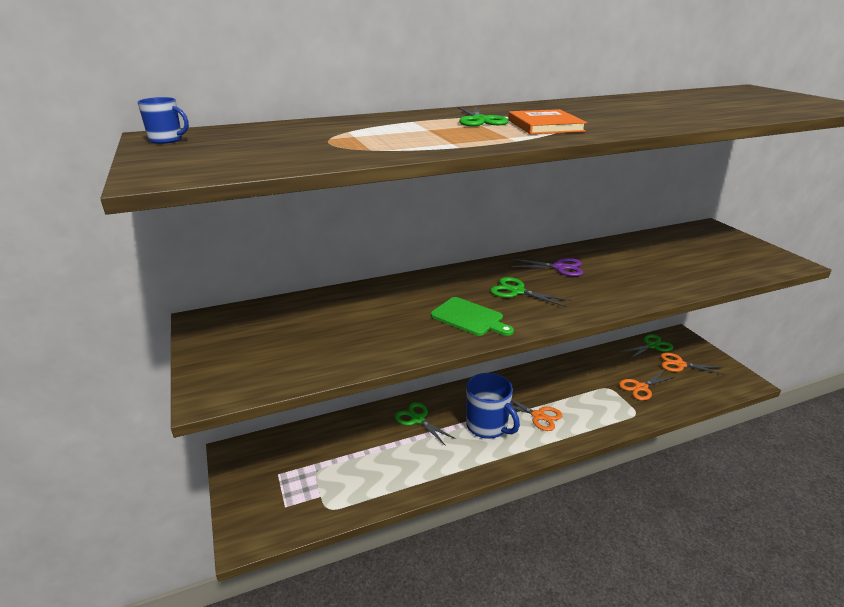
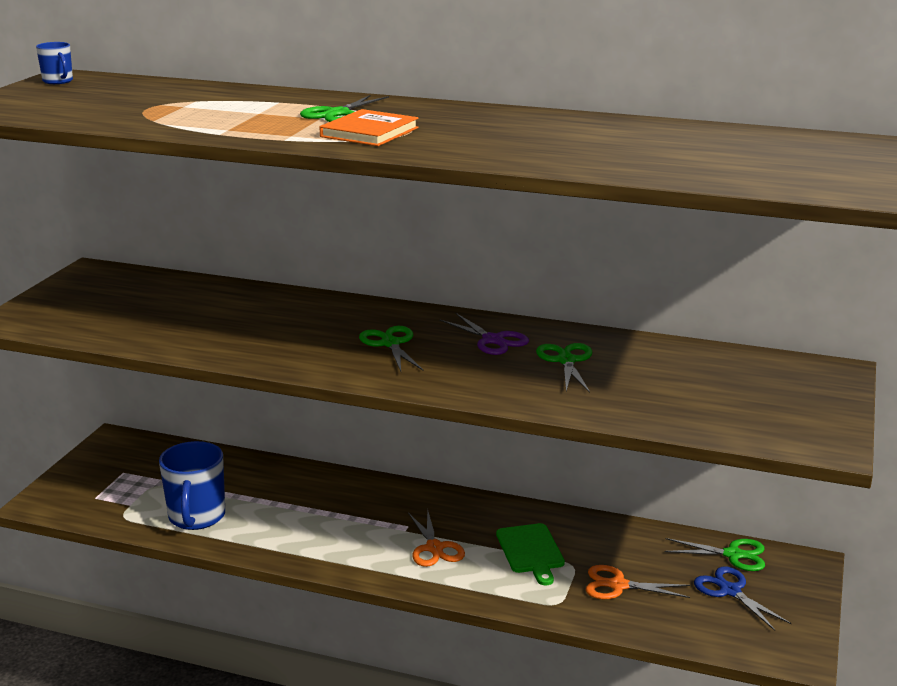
camera: 40 degrees right, 5 degrees down
(418, 419) = (304, 490): green scissors -> green scissors (566, 361)
(469, 317) = (293, 347): green cutting board -> green cutting board (531, 551)
(487, 426) = (363, 530): blue mug -> blue mug (196, 517)
(679, 364) = (730, 591): orange scissors -> blue scissors

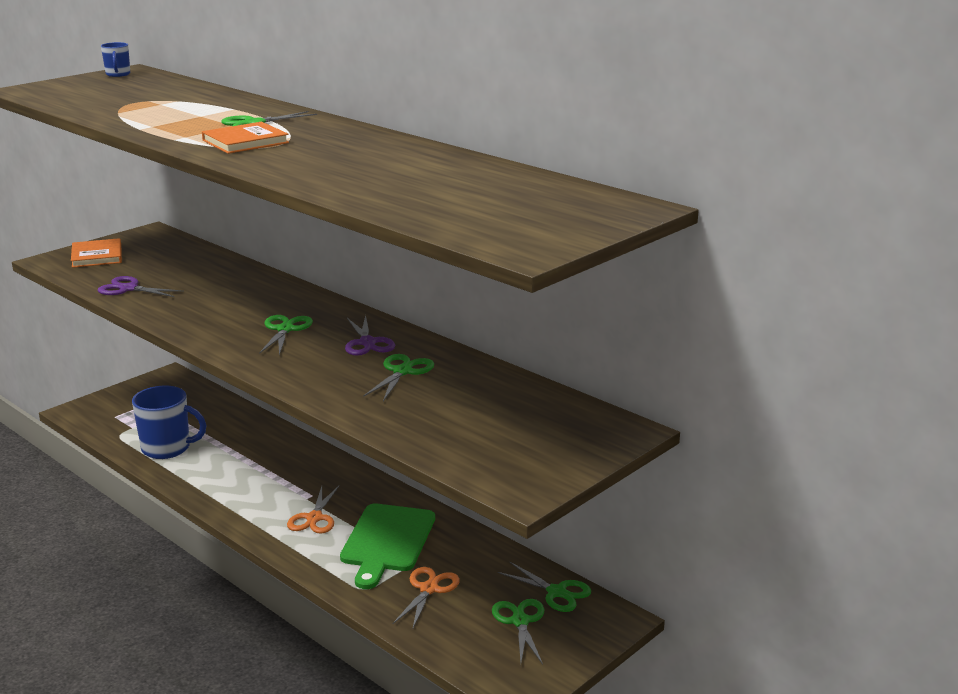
camera: 25 degrees right, 0 degrees up
(61, 306) = (97, 256): none -> orange book
(152, 335) = (128, 289): none -> purple scissors
(196, 517) = (167, 448): blue mug -> blue mug turned 105 degrees counterclockwise
(531, 551) = (387, 541): green cutting board -> green cutting board, size x1.51
(618, 585) = (429, 589): orange scissors -> orange scissors turned 75 degrees clockwise
(730, 591) = (520, 621): blue scissors -> green scissors

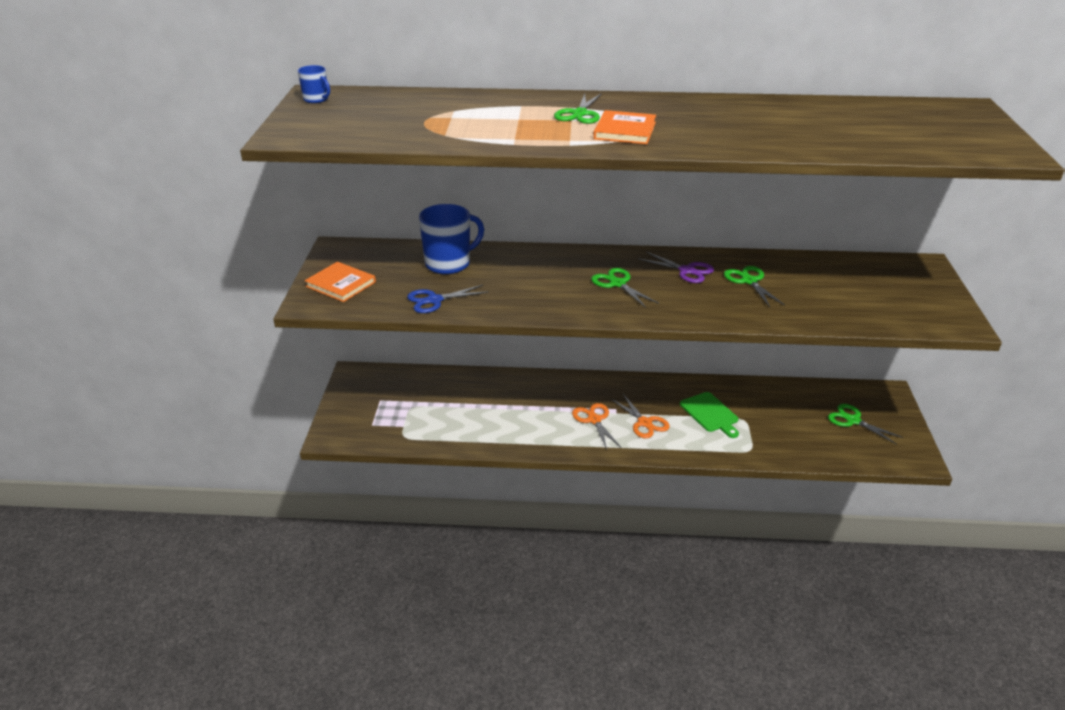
camera: 40 degrees left, 10 degrees up
(128, 289) = (434, 300): purple scissors -> blue scissors
(167, 448) = (460, 427): blue mug -> blue mug (449, 263)
(387, 541) = (710, 414): green cutting board -> green cutting board, size x0.66
(429, 589) = (781, 429): orange scissors -> orange scissors (594, 420)
(557, 592) = (840, 394): green scissors -> none

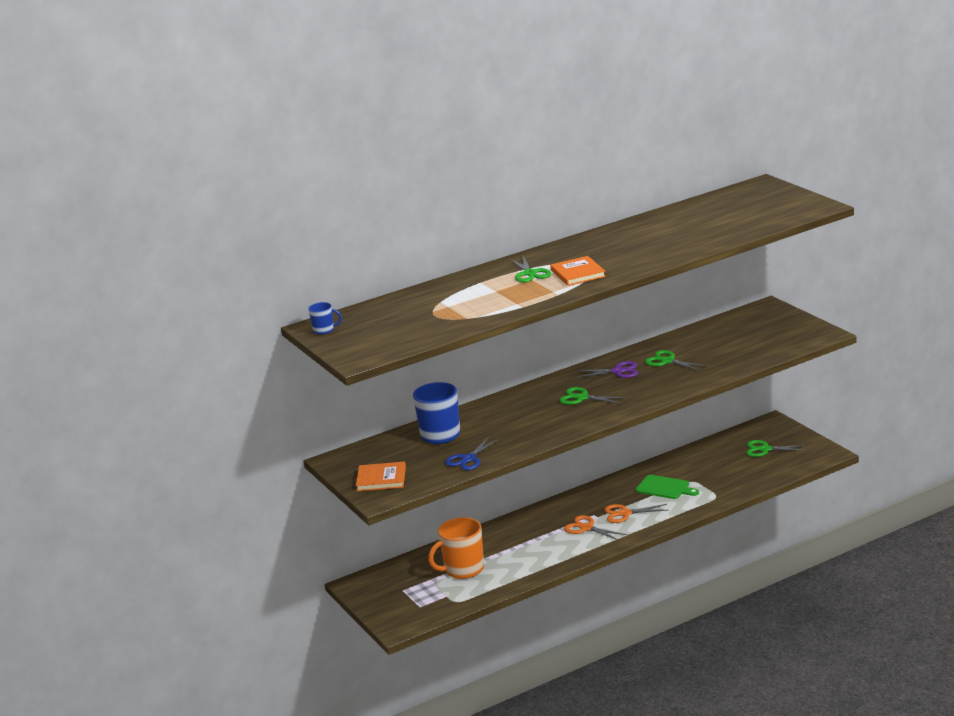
camera: 30 degrees left, 10 degrees down
(447, 406) = (463, 570): none -> orange mug
(644, 423) = (625, 513): orange scissors -> orange scissors turned 150 degrees clockwise

